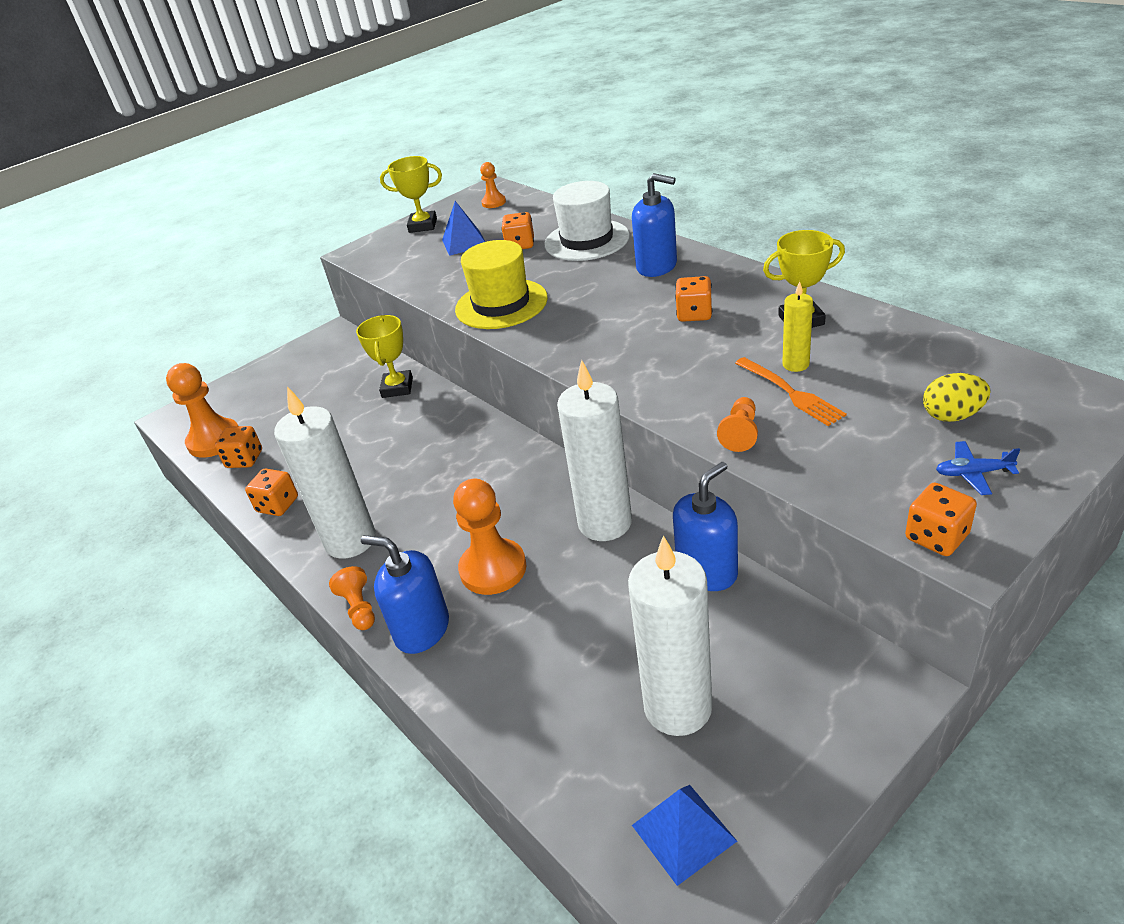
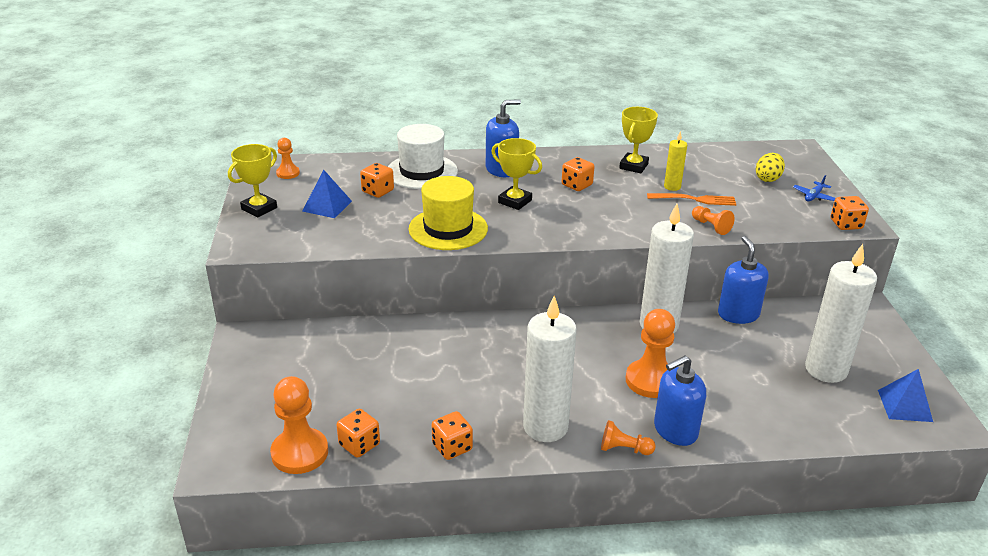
camera: 60 degrees left, 5 degrees down
(397, 388) = (385, 337): yellow trophy -> yellow trophy (515, 201)

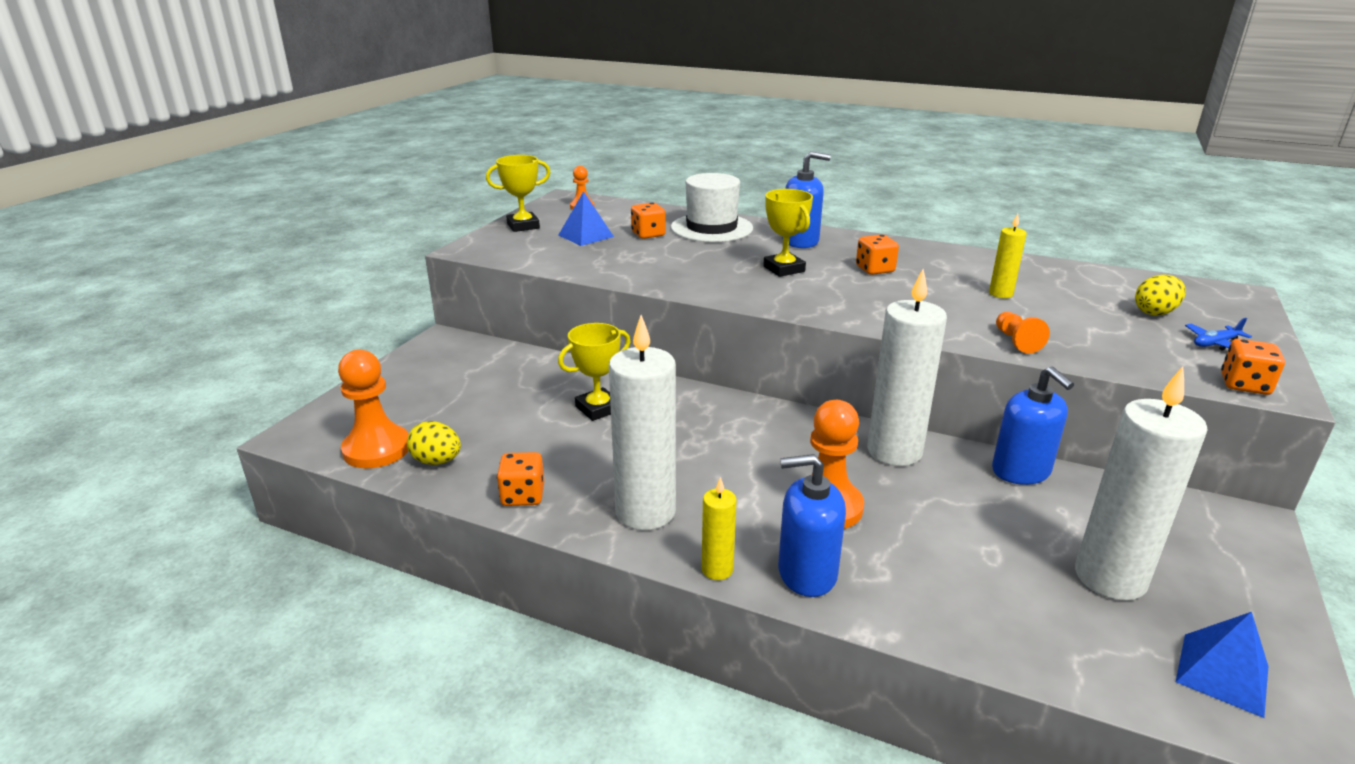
camera: 30 degrees right, 5 degrees down
(359, 445) = (437, 461): orange dice -> yellow egg
(448, 229) = (682, 276): yellow hat -> none
(624, 449) = (717, 569): orange pawn -> yellow candle
(633, 166) = (968, 266): yellow trophy -> yellow trophy (598, 409)
(695, 199) = (1020, 311): orange fork -> none
(738, 314) = (1021, 471): blue soap dispenser -> blue soap dispenser turned 135 degrees clockwise

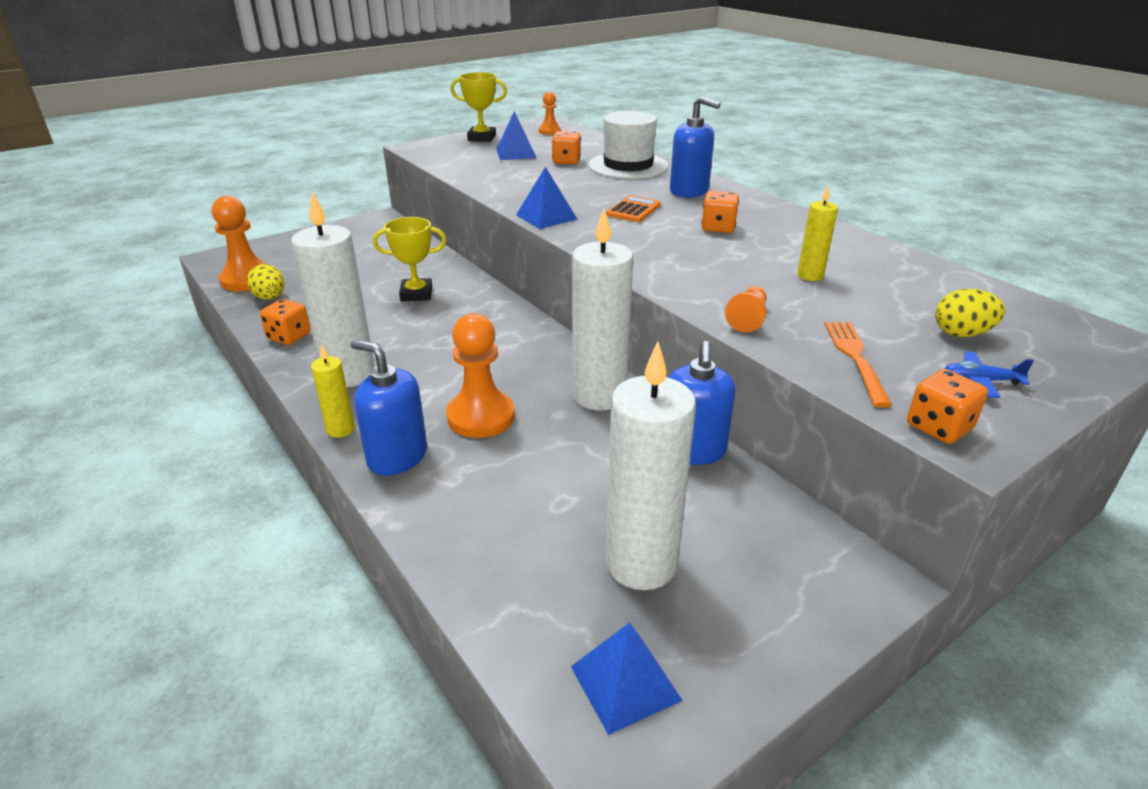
camera: 30 degrees right, 5 degrees up
(720, 293) = (546, 217): none -> blue pyramid
(784, 269) = (633, 210): yellow trophy -> orange calculator
(1127, 351) = (855, 358): none -> orange fork

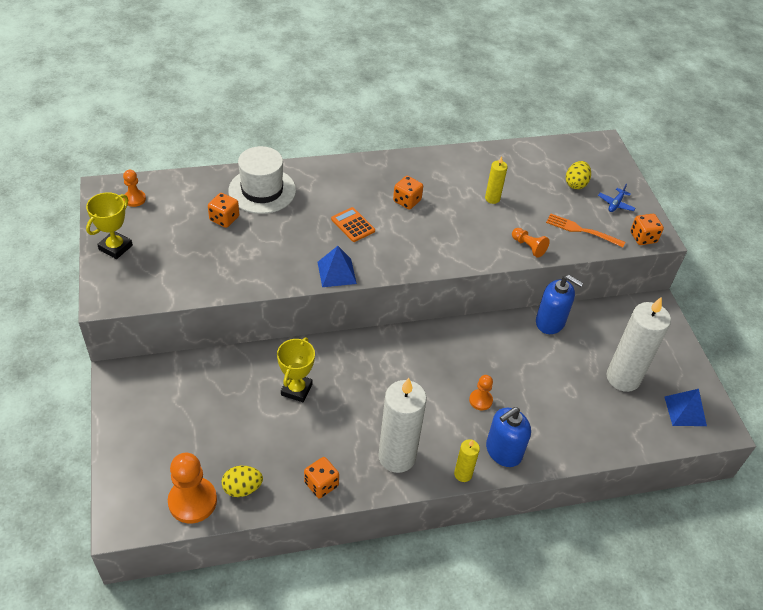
camera: 70 degrees left, 15 degrees up
(481, 417) = (480, 400): orange pawn -> orange pawn, size x0.54
(516, 153) = (179, 240): blue pyramid -> none
(599, 395) = (484, 338): white candle -> none
(689, 191) = (336, 184): blue soap dispenser -> none

